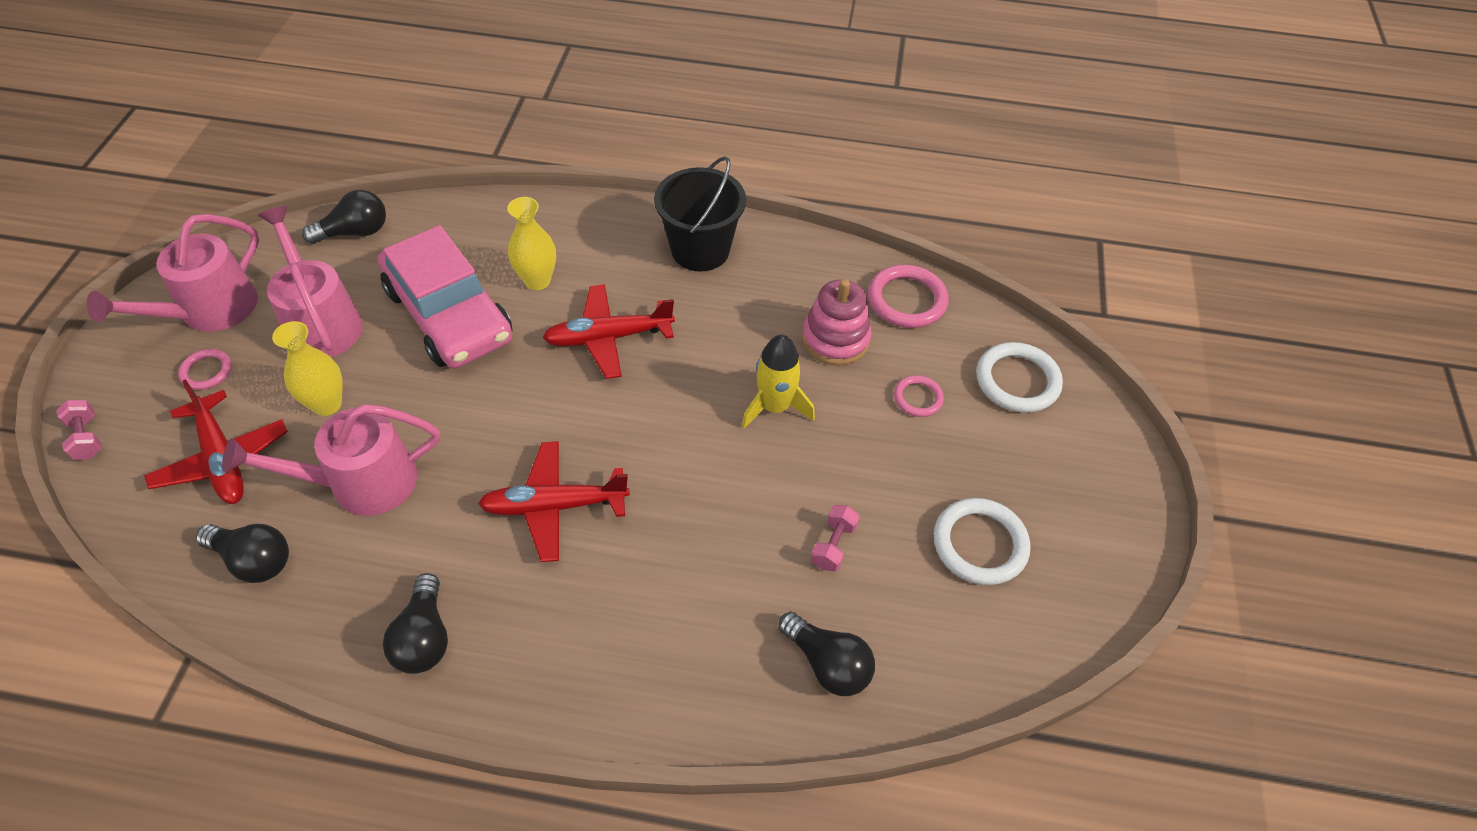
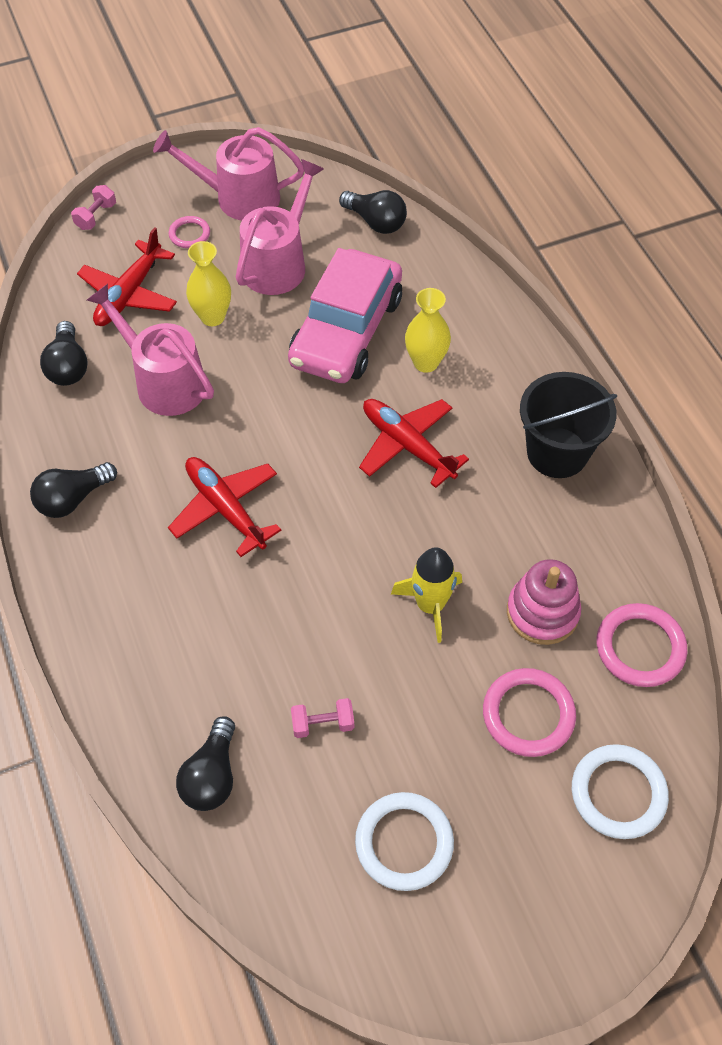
camera: 60 degrees right, 5 degrees up
(918, 398) = (528, 714): pink ring -> pink ring, size x1.74

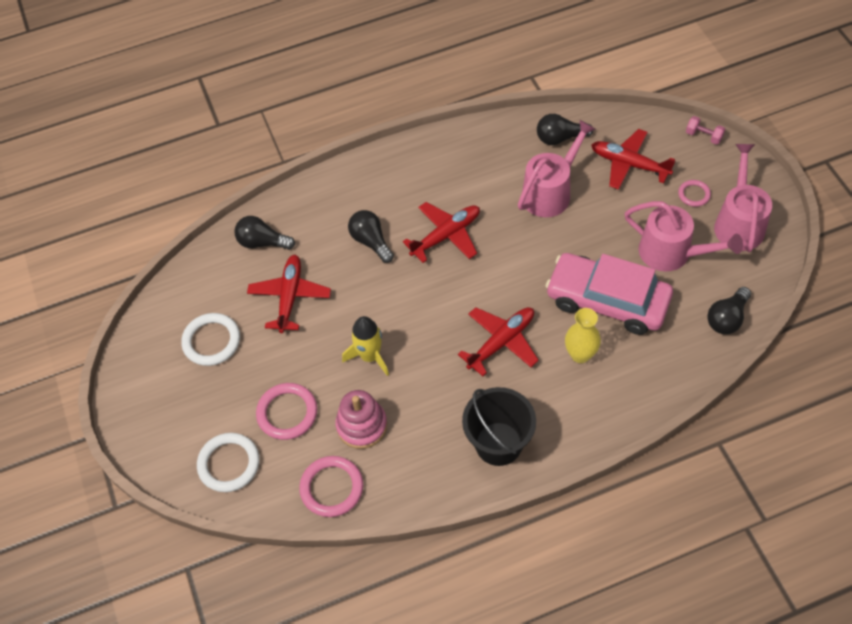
camera: 95 degrees right, 0 degrees up
(72, 499) = (453, 154): black light bulb -> black light bulb (371, 241)
(212, 317) = (612, 215): yellow vase -> none
(323, 724) = (290, 297): pink dumbbell -> red plane

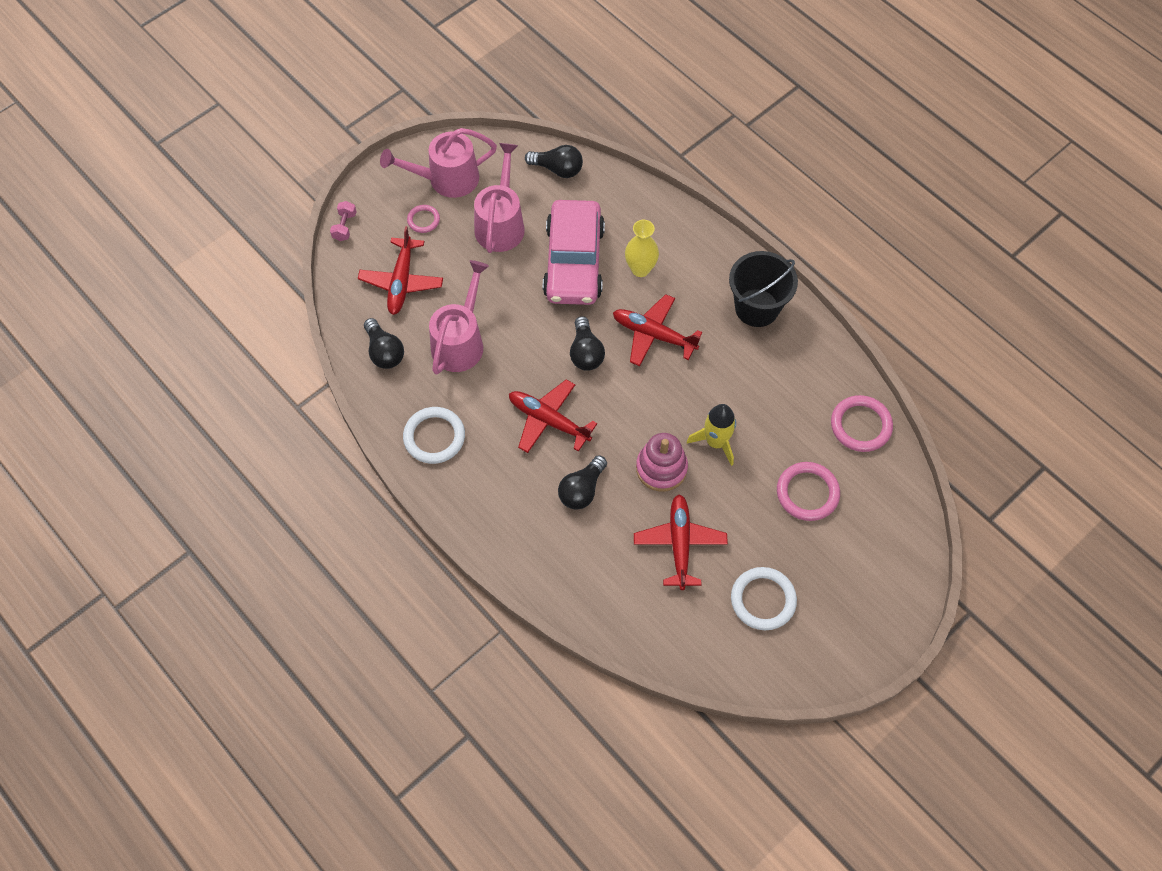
camera: 115 degrees left, 5 degrees up
(229, 464) = (881, 523): white ring -> white ring (434, 437)
(262, 242) = (623, 601): black light bulb -> black light bulb (586, 353)
(290, 297) = (680, 544): red plane -> red plane turned 105 degrees clockwise
(362, 425) = (790, 423): pink stacking toy -> pink stacking toy (661, 468)
(550, 192) = (460, 341): pink watering can -> pink watering can turned 90 degrees clockwise

